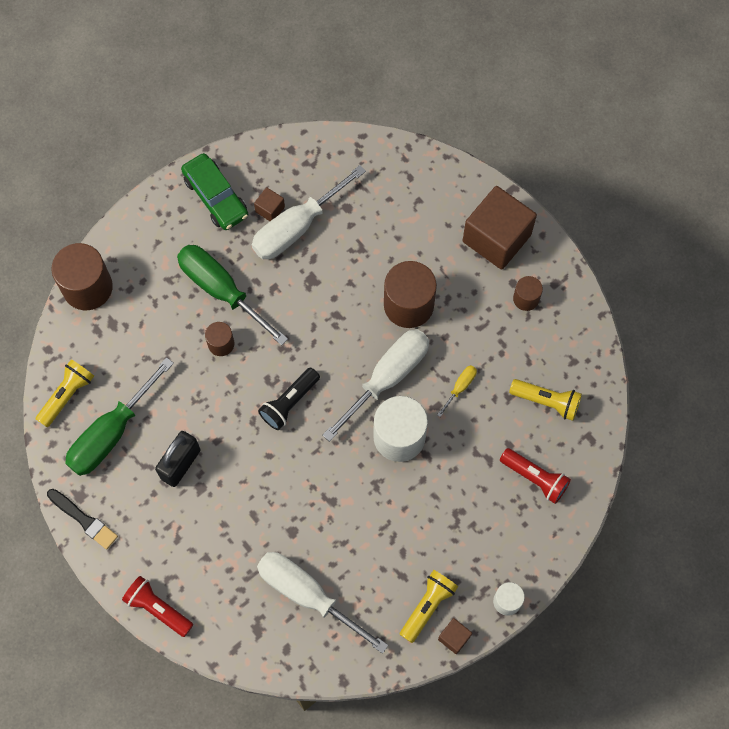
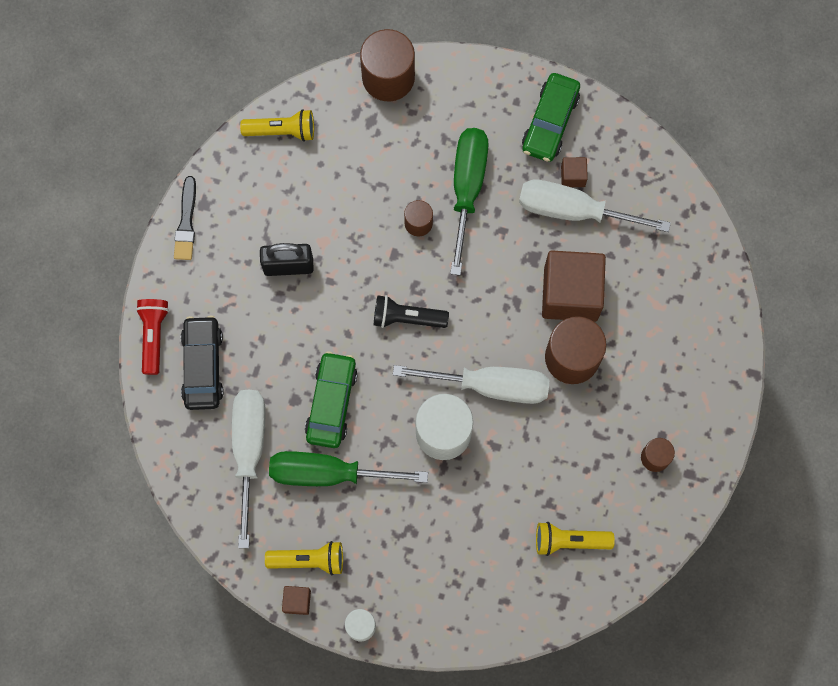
camera: 55 degrees right, 5 degrees up
(111, 433) = (275, 190): green screwdriver -> green screwdriver (328, 473)
(212, 585) = (203, 366): none -> black car
(315, 505) = (331, 403): none -> green car
(460, 387) = (527, 455): yellow screwdriver -> none
(496, 238) = (694, 392): brown cube -> brown cube (570, 293)
(535, 478) = (490, 577): red flashlight -> none
(546, 401) = (569, 541): yellow flashlight -> yellow flashlight turned 105 degrees clockwise

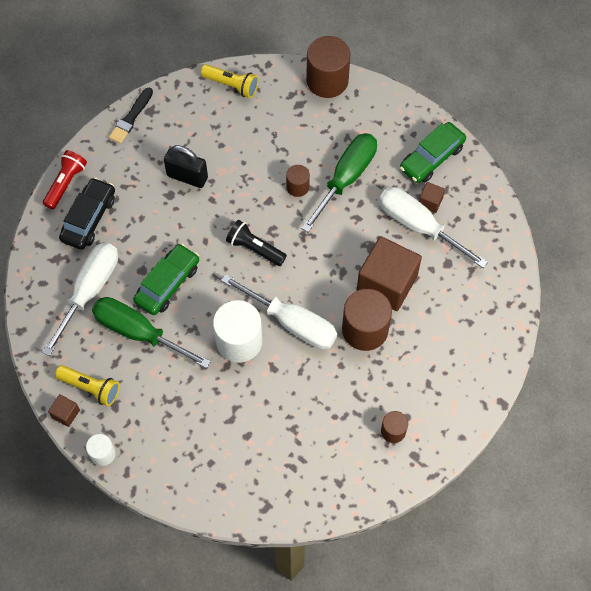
camera: 25 degrees right, 10 degrees down
(569, 541) = (295, 463): yellow flashlight -> none

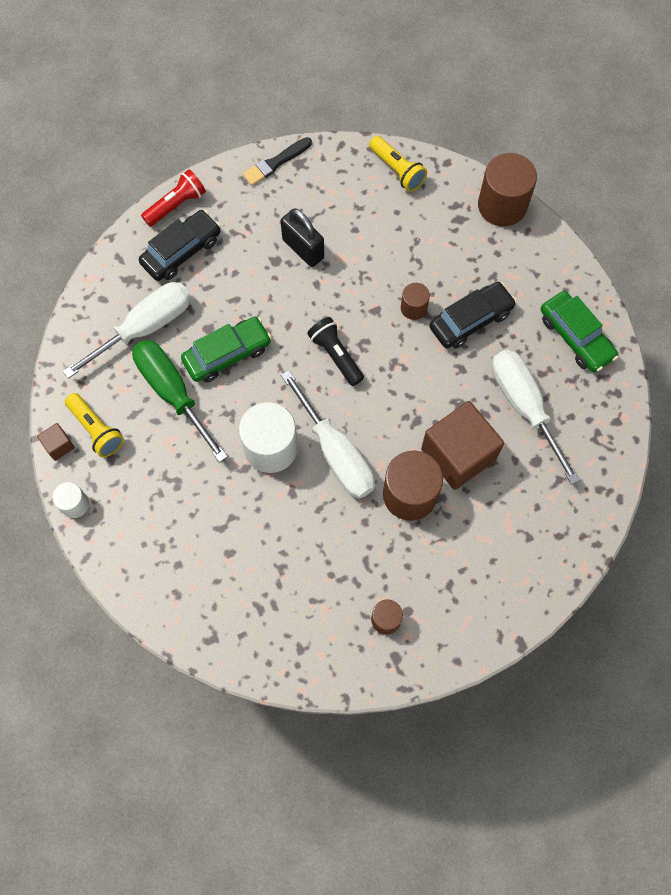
camera: 25 degrees right, 5 degrees up
(346, 178) = (471, 320): green screwdriver -> black car
(430, 202) = (550, 385): brown cube -> none
(431, 158) = (575, 337): green car -> green car turned 105 degrees counterclockwise

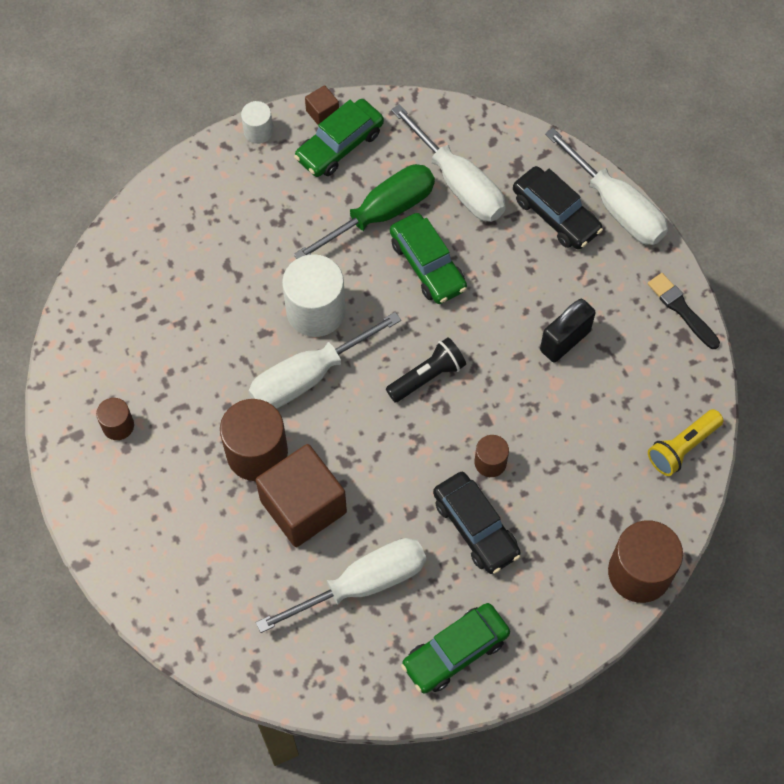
camera: 90 degrees right, 5 degrees down
(96, 429) = (339, 145): yellow flashlight -> green car
(176, 205) = (616, 207): red flashlight -> white screwdriver

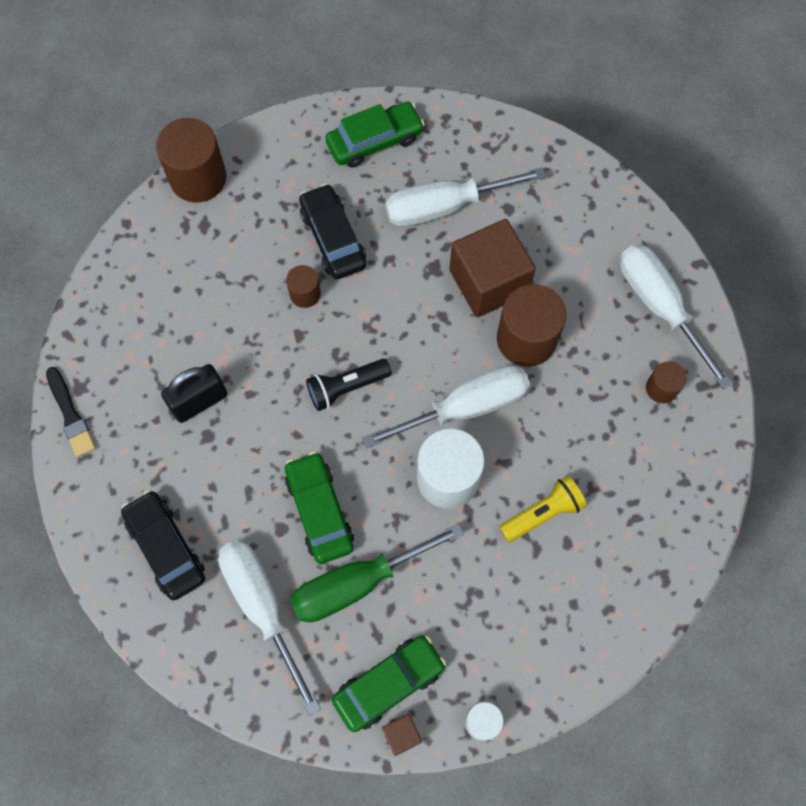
camera: 170 degrees left, 5 degrees up
(616, 207) = (97, 546): white screwdriver -> white screwdriver (659, 306)
(682, 447) = (121, 278): yellow flashlight -> yellow flashlight (543, 513)

